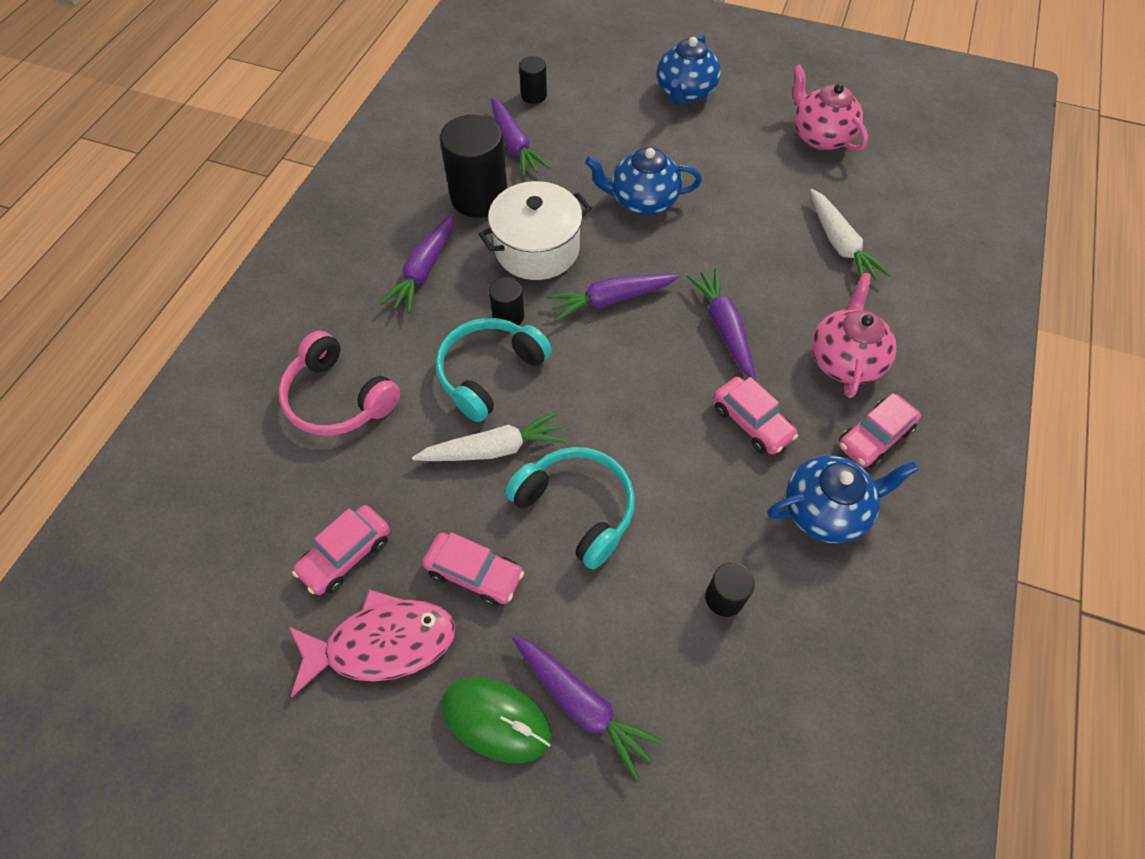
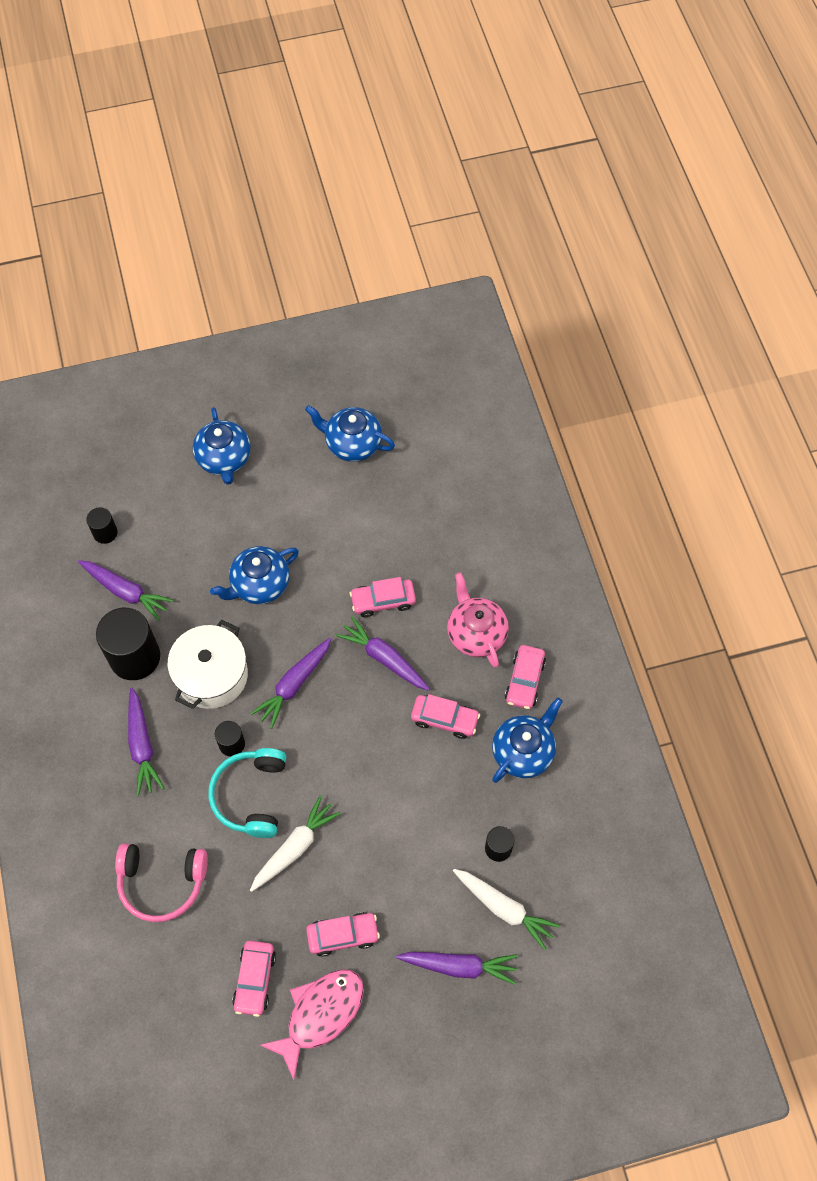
camera: 35 degrees left, 5 degrees up
(496, 719) = (418, 1008): green mouse -> none
(577, 508) = (375, 851): turquoise headphones -> none
(759, 277) = (383, 601): none -> pink car
(820, 136) = (352, 444): pink teapot -> blue teapot
(839, 244) = (421, 538): white carrot -> white carrot (504, 908)

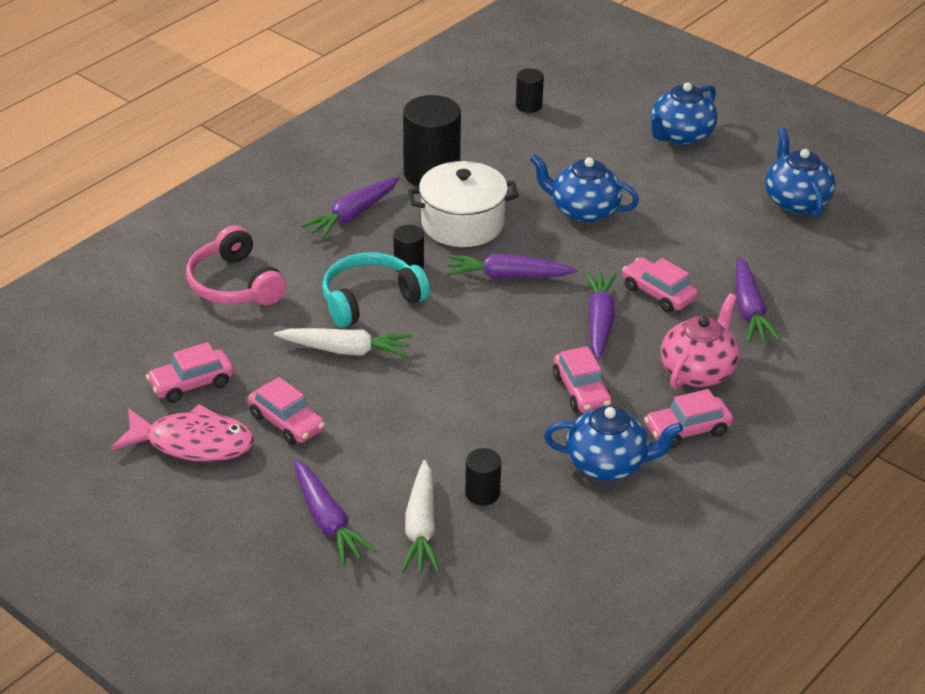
camera: 55 degrees right, 25 degrees down
(126, 591) = (487, 141): purple carrot -> purple carrot (749, 310)

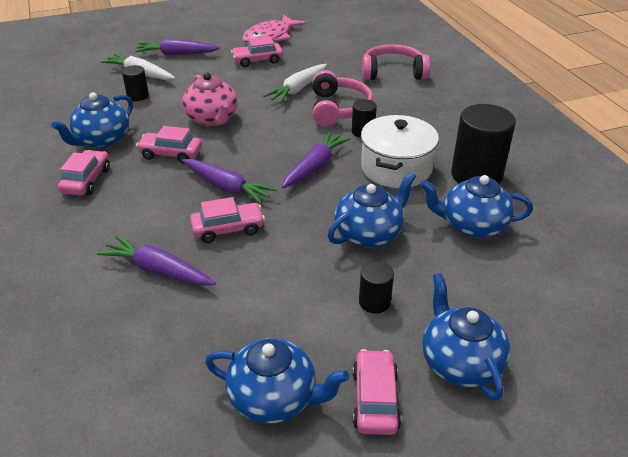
camera: 120 degrees right, 0 degrees up
(191, 384) = (315, 45): pink car -> pink car (375, 399)
(353, 215) = (440, 127): purple carrot -> none
(370, 299) = (338, 109): turquoise headphones -> pink headphones
(517, 160) = (472, 226): none -> blue teapot
(529, 106) = (571, 269): black cylinder -> black cylinder (374, 302)
(698, 371) = (128, 210): pink teapot -> pink teapot (212, 119)

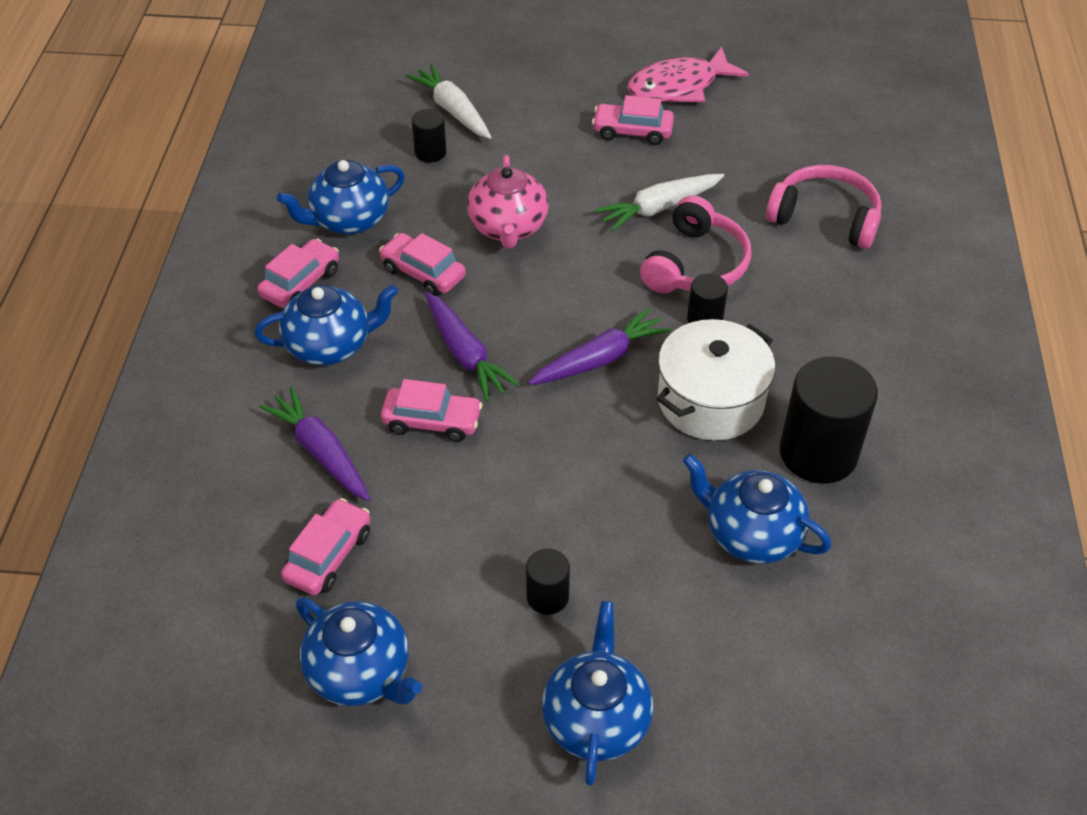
camera: 25 degrees right, 10 degrees up
(177, 54) = (523, 85): purple carrot -> none
(369, 234) = (604, 495): blue teapot -> blue teapot (330, 345)
(375, 399) = (468, 721): pink car -> pink car (328, 555)

